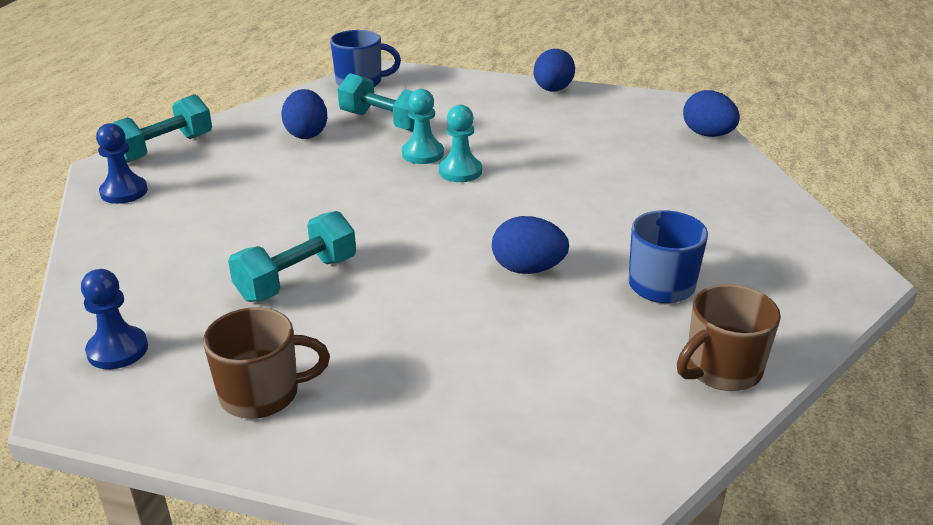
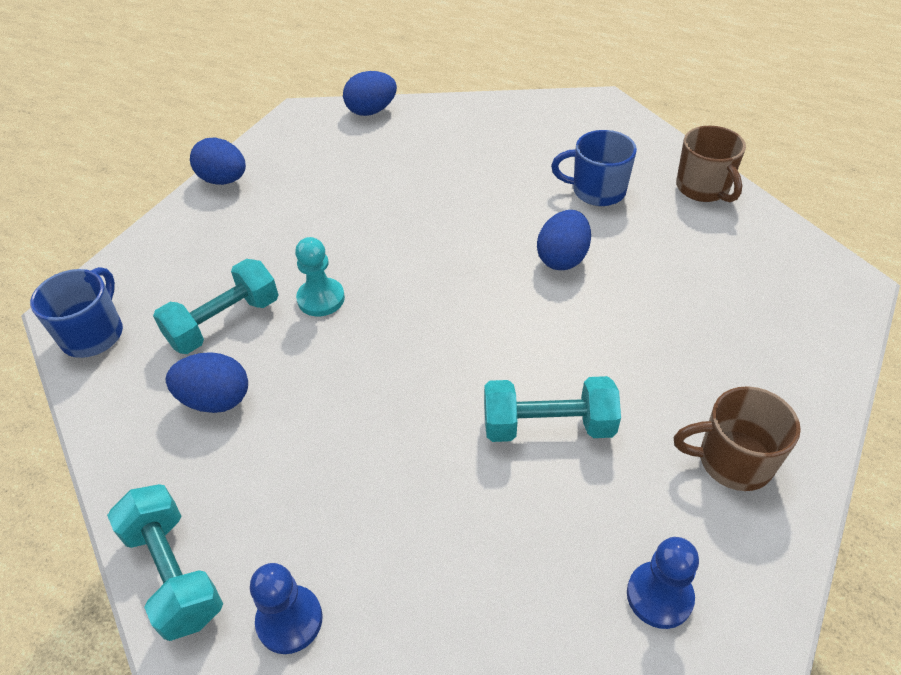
camera: 75 degrees left, 15 degrees up
(262, 394) = (732, 461): brown mug -> brown mug turned 90 degrees counterclockwise
(297, 279) = (548, 426): turquoise dumbbell -> turquoise dumbbell turned 60 degrees counterclockwise
(460, 171) = (372, 275): turquoise pawn -> none

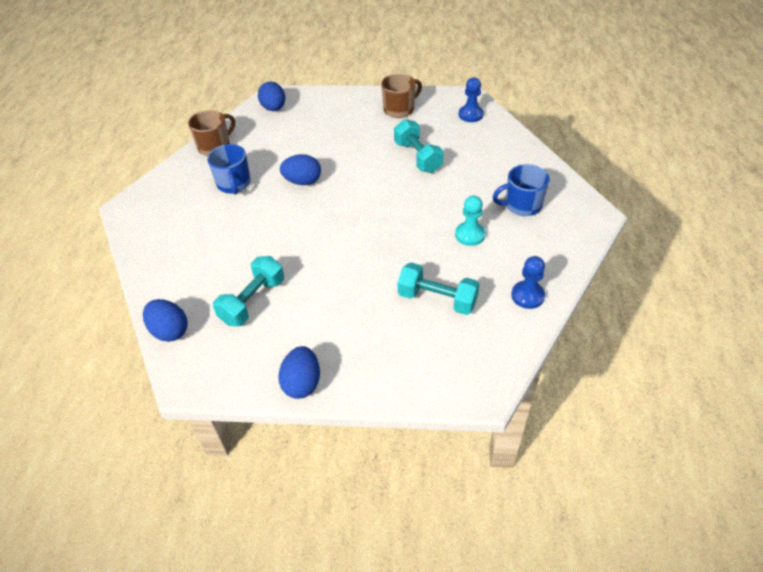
camera: 115 degrees left, 0 degrees up
(94, 334) = (490, 361): blue mug -> blue mug (522, 205)
(174, 573) = (577, 237): turquoise dumbbell -> turquoise dumbbell (253, 301)
(216, 400) = (489, 272): blue egg -> blue egg (274, 108)
(289, 620) = (561, 195): blue pawn -> blue pawn (527, 296)
(321, 299) = (391, 265): turquoise pawn -> turquoise pawn (470, 235)
(732, 461) = (399, 109): brown mug -> brown mug turned 105 degrees counterclockwise

